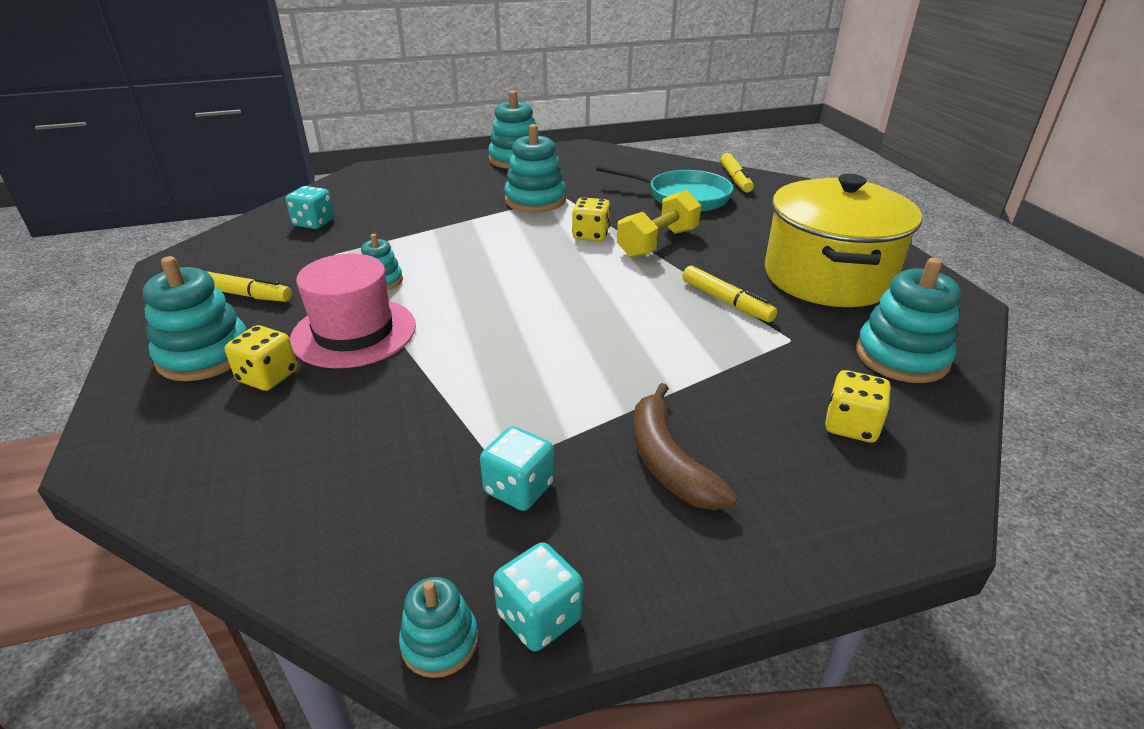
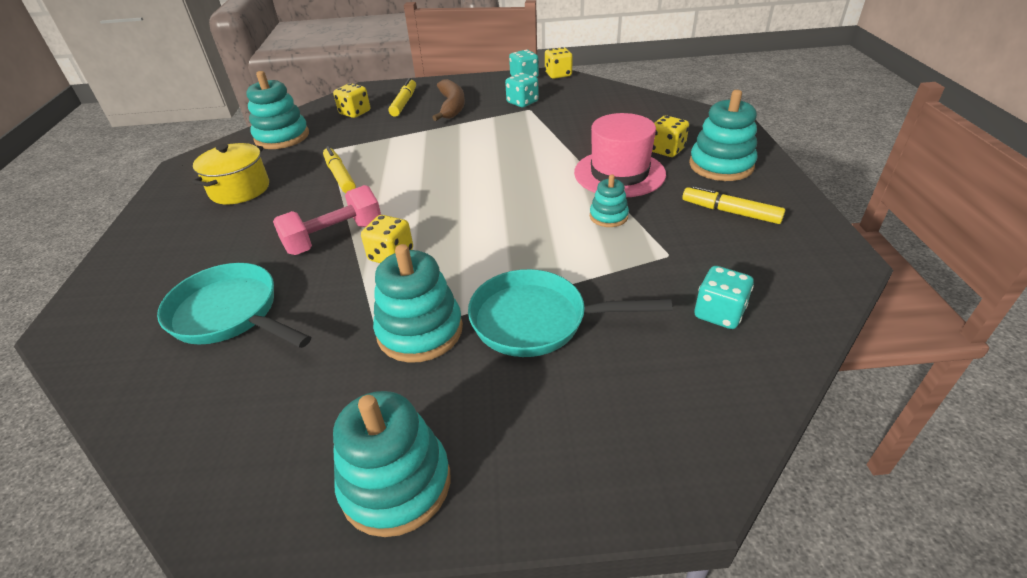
camera: 165 degrees left, 5 degrees up
(440, 642) = (558, 75): turquoise stacking toy -> yellow dice
(451, 210) = (537, 321): none -> turquoise pan
(658, 243) = (334, 238): yellow dumbbell -> pink dumbbell
(735, 179) = (114, 350): yellow marker -> yellow marker (404, 103)
(828, 277) = (240, 189): yellow pot -> yellow pot, size x0.56

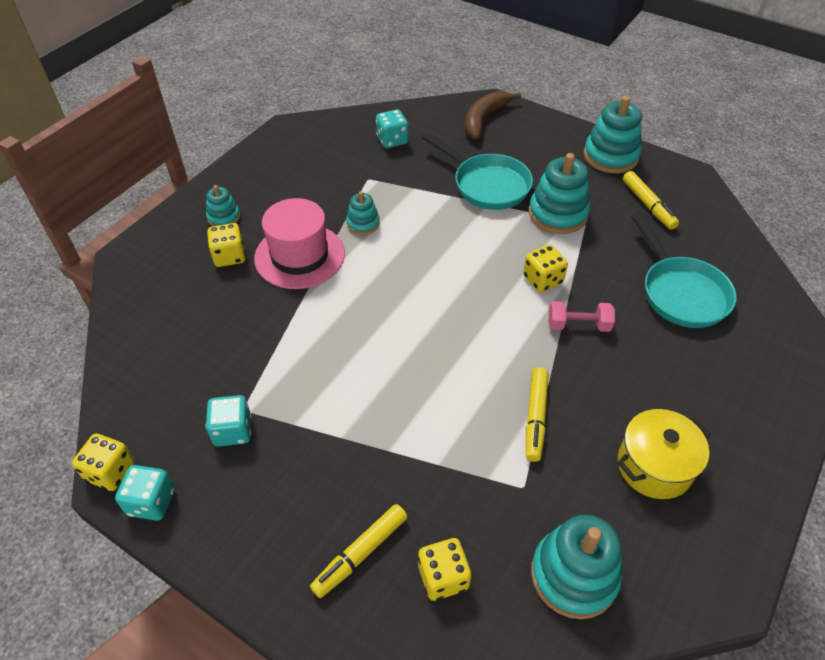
camera: 145 degrees left, 10 degrees up
(334, 238) = (578, 325): pink dumbbell -> pink dumbbell, size x0.67
(452, 106) = (313, 489): brown banana -> brown banana (484, 119)
(721, 165) = (224, 217): turquoise stacking toy -> turquoise stacking toy, size x0.55
(730, 212) = (288, 182): yellow marker -> yellow marker (648, 205)

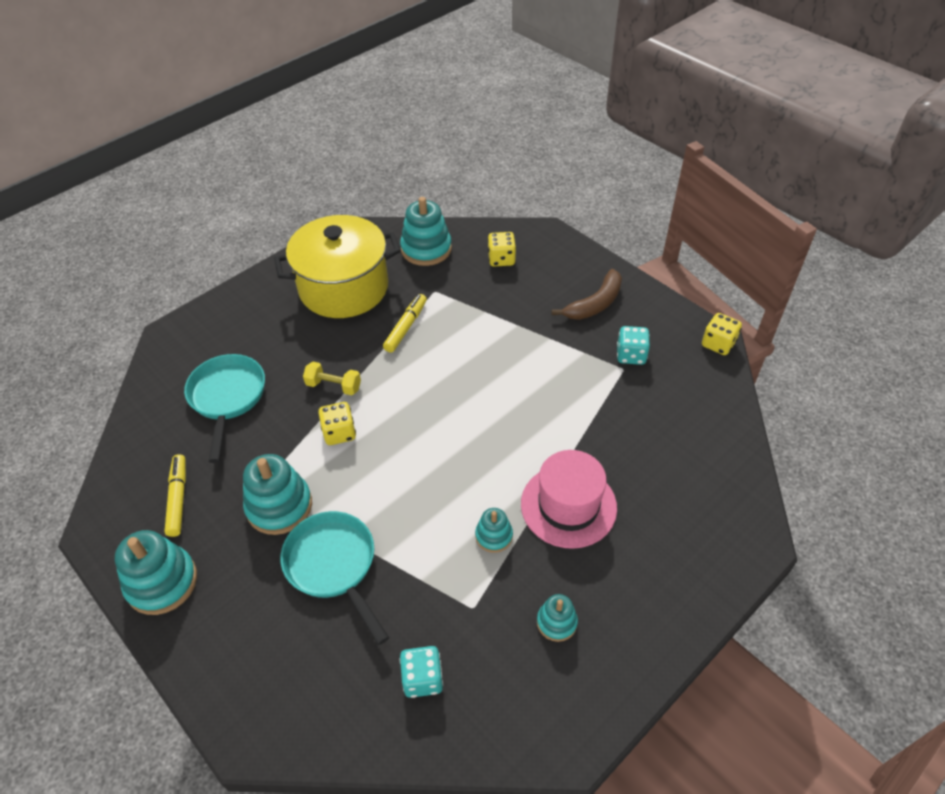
camera: 165 degrees left, 0 degrees up
(151, 502) = (684, 322): turquoise dice -> none
(224, 217) = (654, 579): turquoise stacking toy -> turquoise stacking toy (556, 622)
(229, 256) = (643, 520): yellow dice -> none
(360, 553) = (548, 276): yellow marker -> none
(484, 119) = (278, 697): brown banana -> brown banana (595, 304)
(578, 325) = (334, 386): pink dumbbell -> yellow dumbbell
(654, 466) = (344, 288): yellow pot -> yellow pot, size x1.78

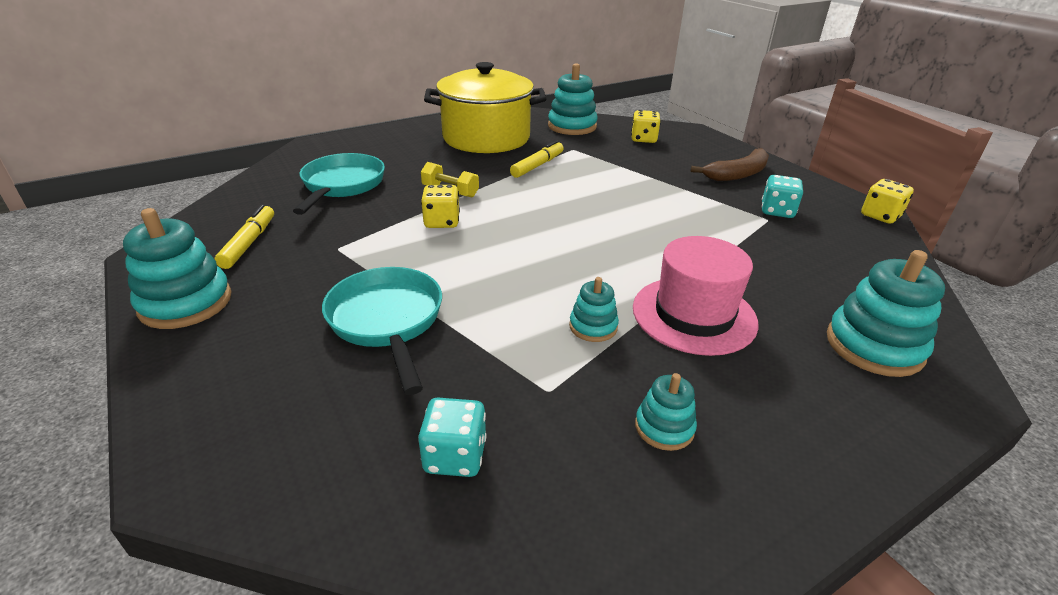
camera: 10 degrees right, 15 degrees down
(279, 506) = (351, 264): turquoise stacking toy -> turquoise stacking toy (874, 346)

